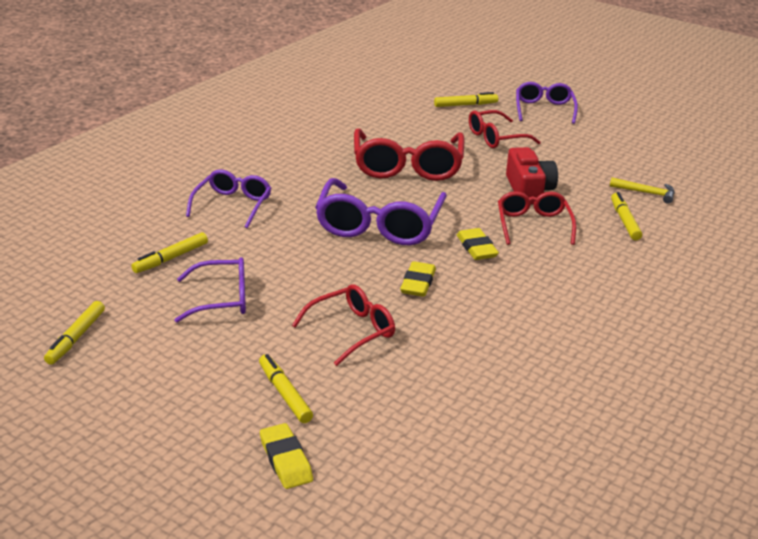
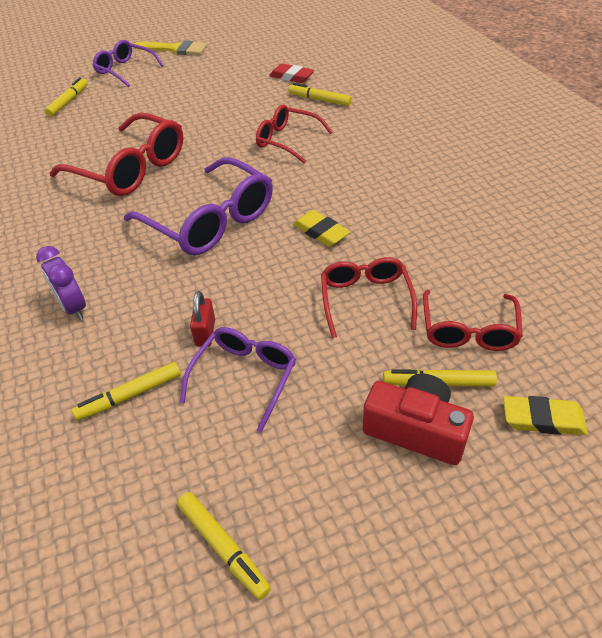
camera: 55 degrees left, 15 degrees up
(171, 258) = (130, 396): yellow marker -> yellow marker turned 75 degrees clockwise
(233, 205) = (73, 307): purple glasses -> purple clock
(252, 267) = (205, 332): none -> red padlock
(476, 248) = (295, 181): yellow eraser -> none
(496, 138) = (139, 107): red glasses -> red glasses (468, 330)
(529, 190) = (235, 123): red camera -> red camera (416, 429)
(611, 119) = (175, 49): none -> yellow brush
(646, 193) = (291, 77): yellow hammer -> red eraser

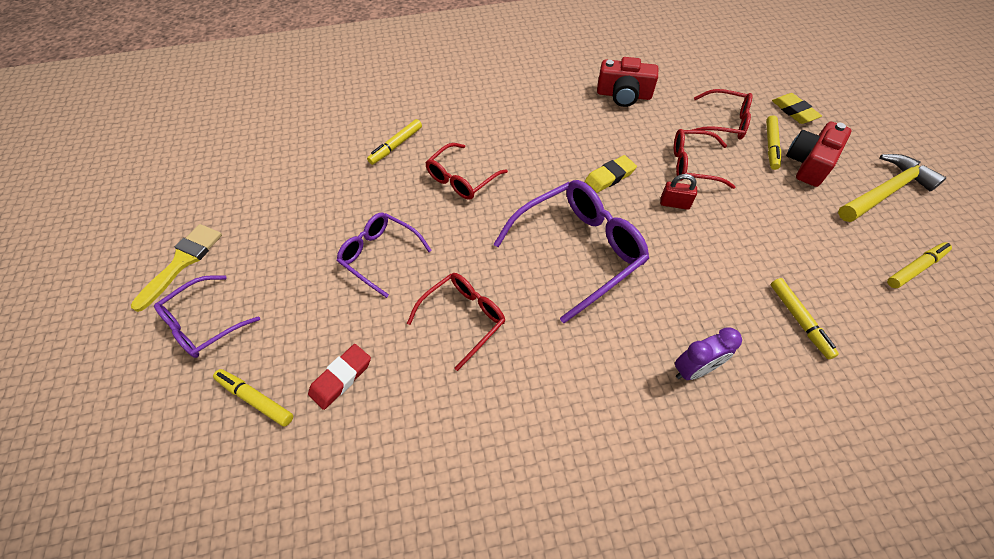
camera: 80 degrees left, 10 degrees up
(130, 169) = (464, 318): red glasses -> red glasses, size x0.61
(205, 332) = (727, 264): red padlock -> red padlock (674, 203)
(245, 377) = (773, 243): purple glasses -> purple glasses (380, 255)
(291, 77) = (335, 159): red eraser -> red eraser (341, 378)
(384, 533) = (884, 191): none -> yellow hammer
(477, 231) = (623, 95): none -> red camera
(542, 419) = (794, 111): yellow eraser -> yellow eraser turned 45 degrees counterclockwise

